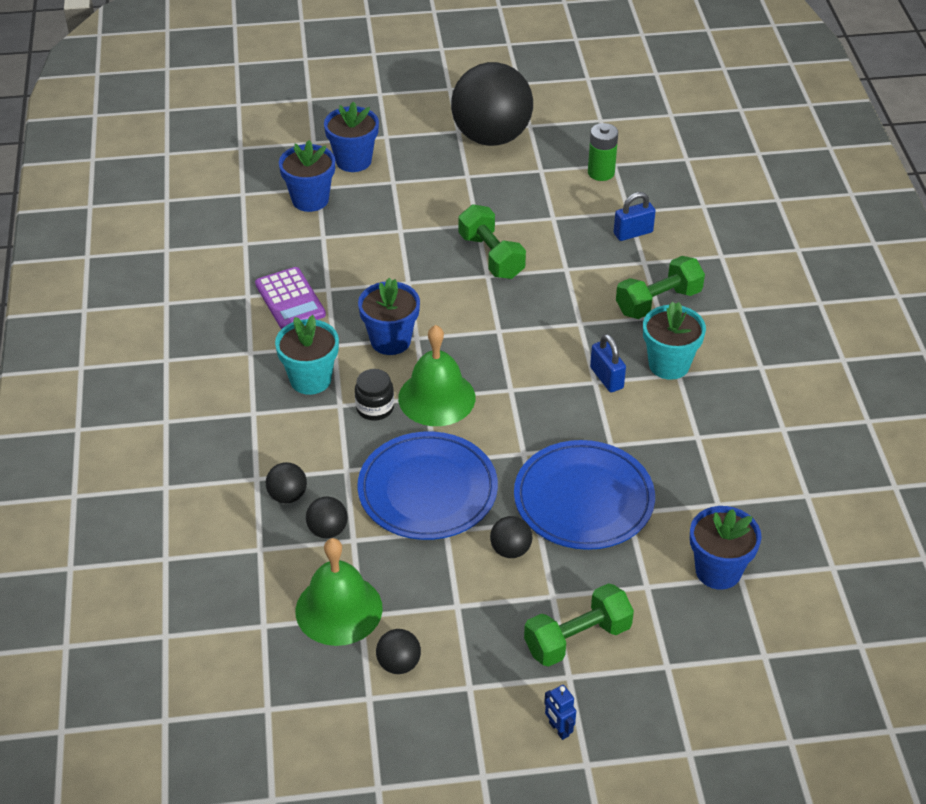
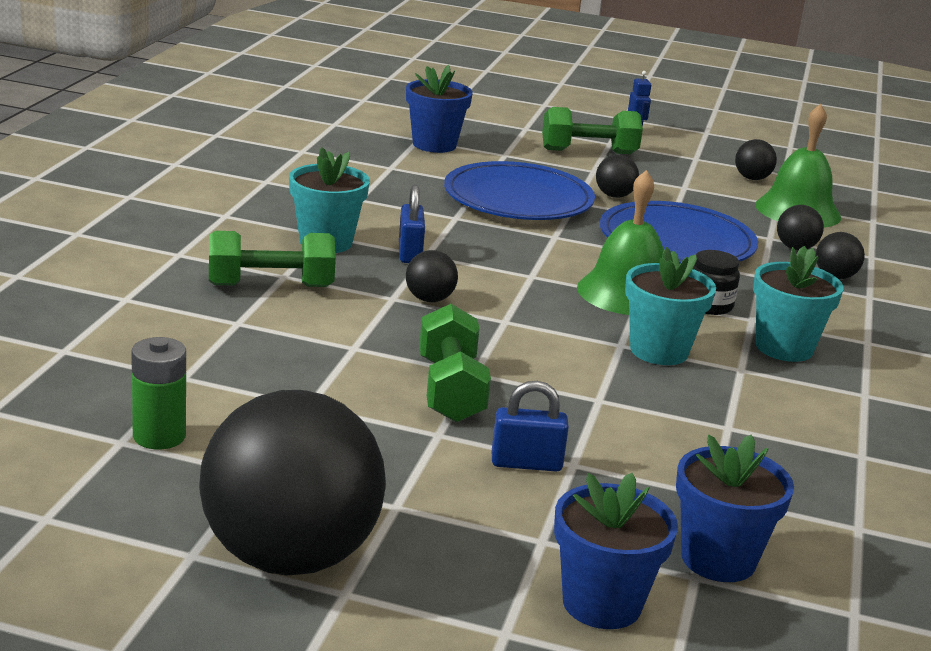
camera: 160 degrees left, 20 degrees down
(290, 299) = (793, 431): purple calculator -> none
(390, 340) = (659, 351): blue flower pot -> turquoise flower pot
(557, 331) = (429, 299): none -> black ball
(633, 233) = (212, 353): blue padlock -> blue padlock (526, 463)

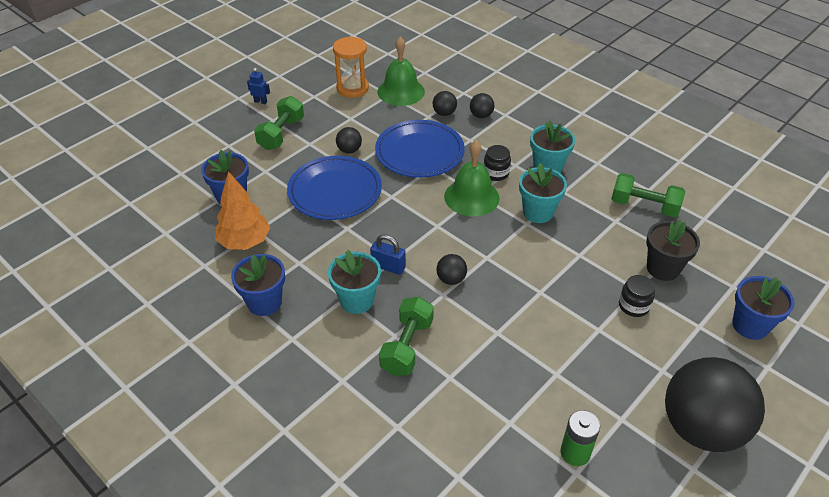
camera: 60 degrees left, 20 degrees up
(363, 164) = (244, 242): none -> orange tree
(450, 390) = (556, 308): green dumbbell -> green dumbbell (644, 206)
(526, 463) = (633, 306): blue padlock -> black jar
(656, 487) = (663, 268): none -> black flower pot
(718, 559) = (722, 273): blue flower pot -> blue flower pot (264, 302)
(752, 178) = (352, 88): black ball -> orange hourglass

